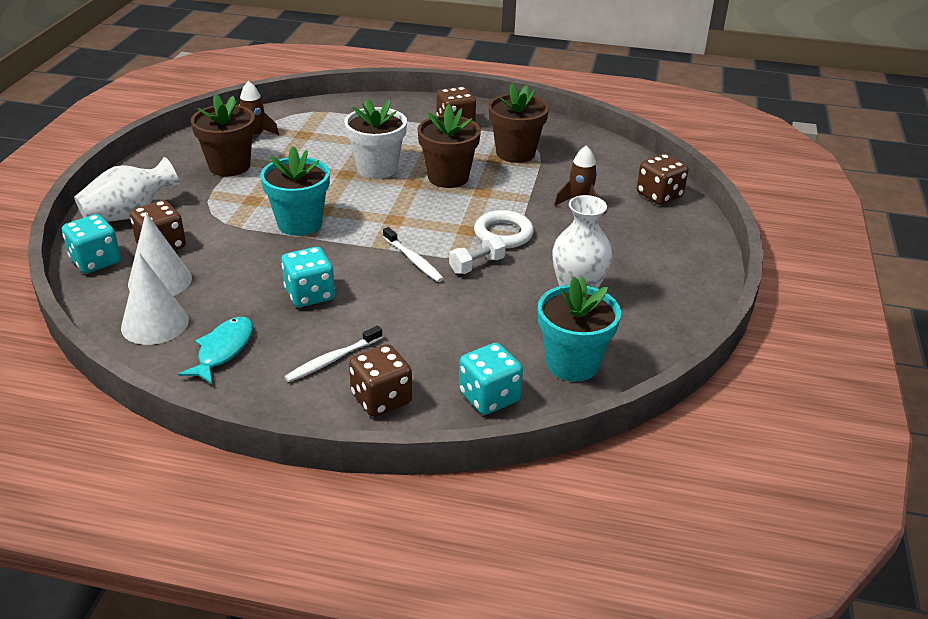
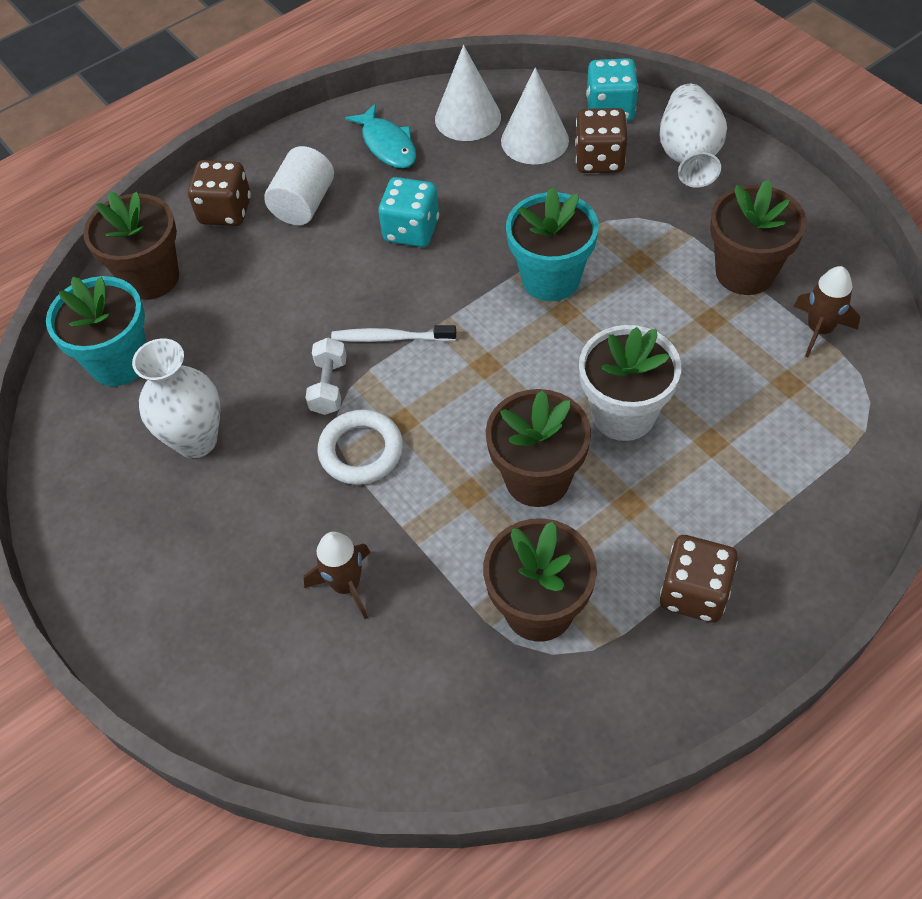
camera: 135 degrees right, 20 degrees up
(332, 360) = (303, 204): white toothbrush -> white cylinder
(489, 397) = (151, 278): turquoise dice -> brown flower pot
(659, 195) = (274, 706): brown dice -> none

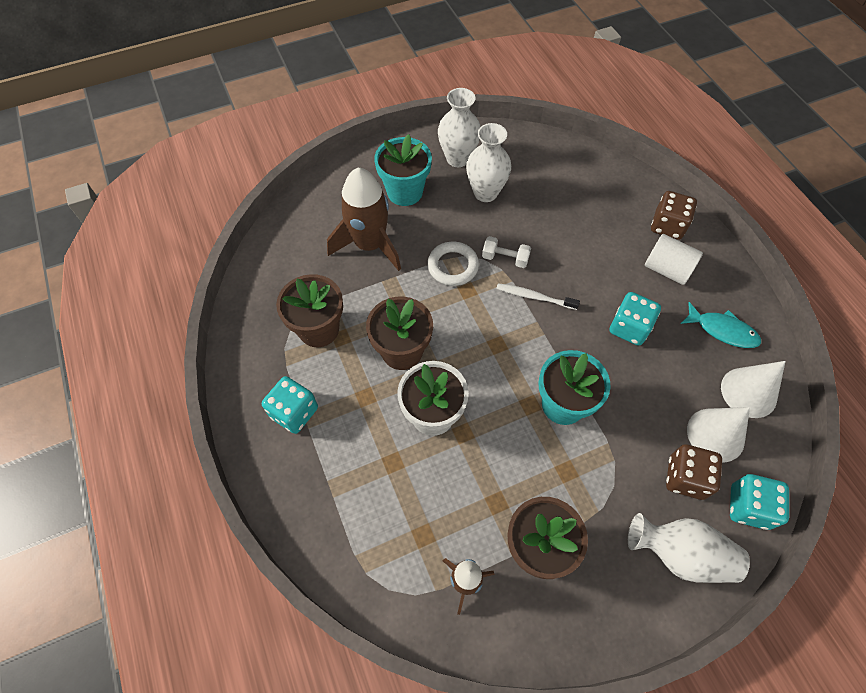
camera: 100 degrees right, 5 degrees up
(119, 362) = (552, 164): turquoise flower pot -> turquoise flower pot (405, 192)
(120, 500) = (458, 158): none -> white vase
(151, 278) = (615, 183): brown flower pot -> none
(346, 585) = (369, 245): brown rocket -> brown rocket, size x1.85
(387, 145) = (722, 330): turquoise fish -> turquoise fish turned 135 degrees counterclockwise
(390, 338) = (534, 297): white toothbrush -> white toothbrush turned 90 degrees counterclockwise
(694, 592) = (294, 412): brown dice -> turquoise dice

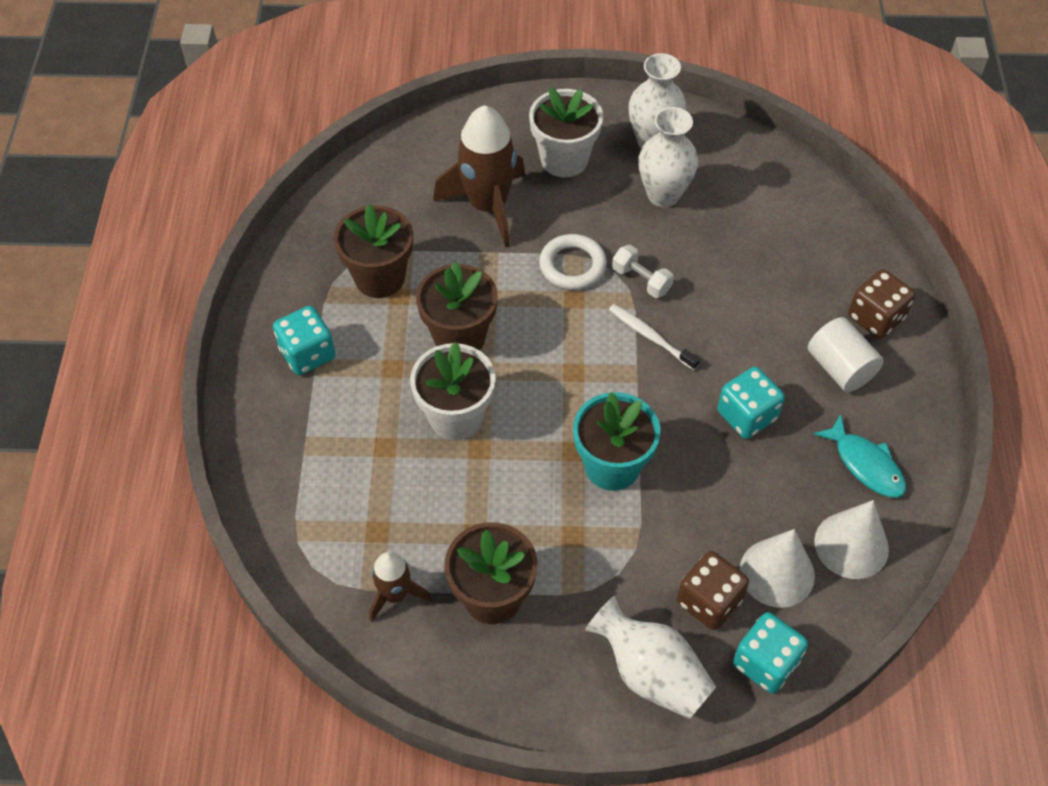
camera: 25 degrees right, 5 degrees down
(405, 192) = (564, 159): turquoise flower pot -> white flower pot

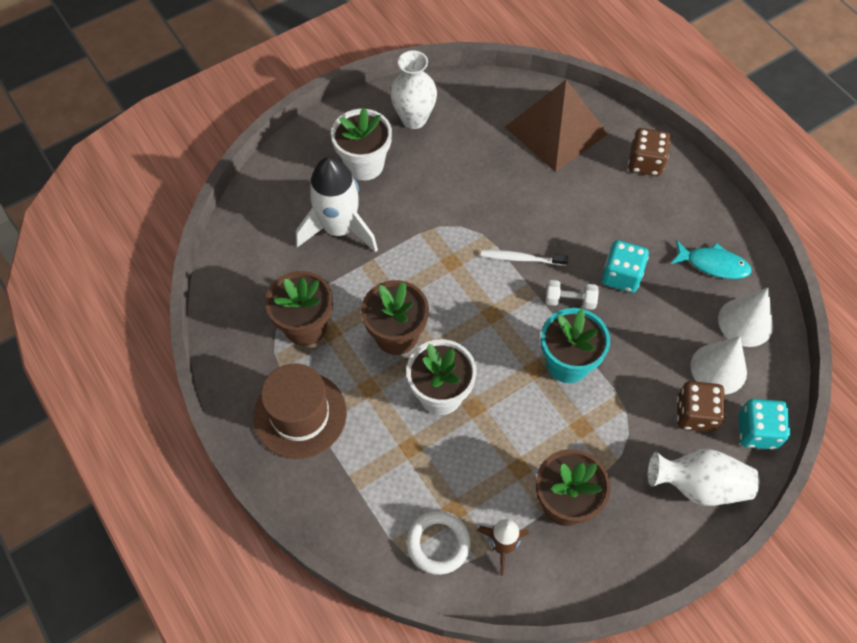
camera: 35 degrees left, 5 degrees up
(307, 354) = (300, 415): turquoise dice -> brown hat
(488, 206) = (339, 228): brown rocket -> white rocket
(572, 266) = (431, 239): white ring -> white ring (438, 543)
(641, 280) = (484, 222): white dumbbell -> white dumbbell (570, 300)
(663, 195) = (451, 153): white vase -> none
(800, 231) = (556, 130): none -> brown pyramid
(840, 368) = (650, 209): white cylinder -> none

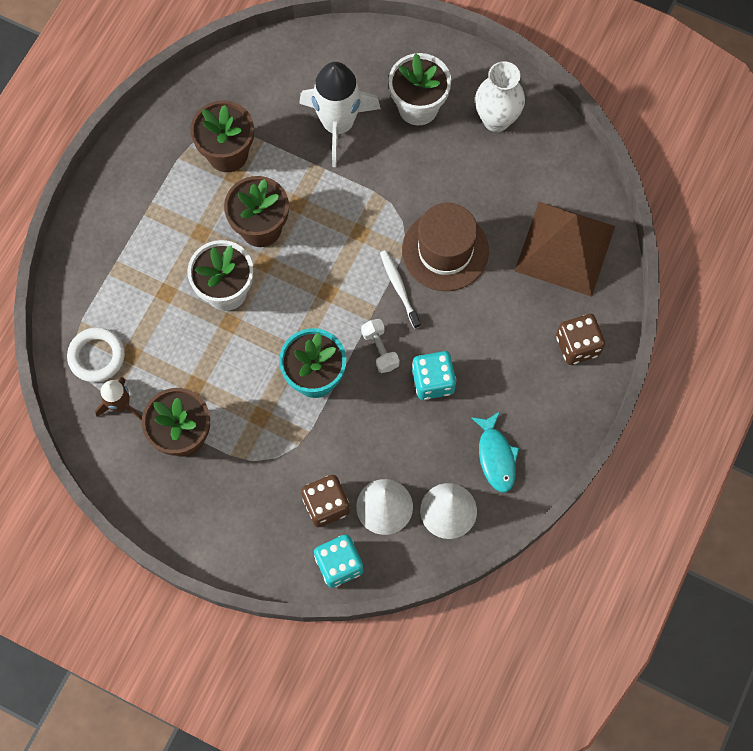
camera: 60 degrees right, 10 degrees up
(300, 415) = (147, 195): brown hat -> brown hat (445, 251)
(699, 485) = (259, 536): white vase -> none

